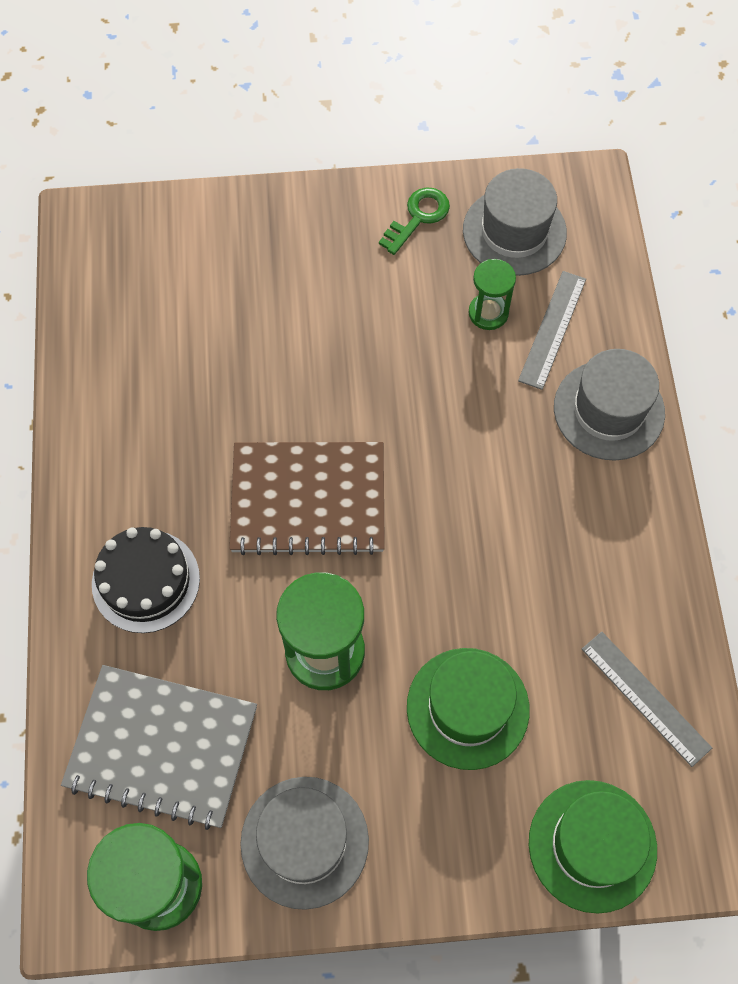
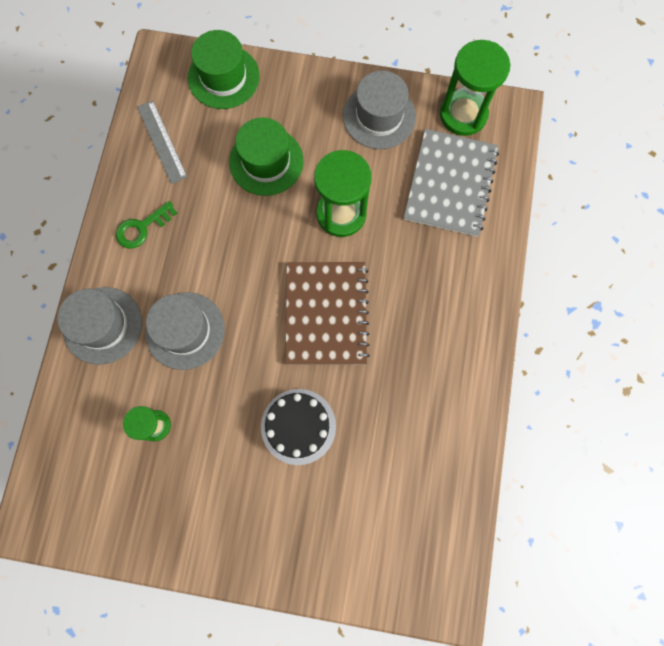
camera: 165 degrees left, 10 degrees up
(146, 581) = (444, 286): black cake -> black cake (298, 426)
(162, 747) = (450, 184): grey notebook -> grey notebook turned 75 degrees clockwise
(308, 500) = (326, 314): brown notebook -> brown notebook turned 75 degrees clockwise
(418, 217) = (177, 529): green key -> green key (142, 228)
(514, 231) = (108, 494): grey hat -> grey hat (185, 330)
(552, 329) = (114, 399): grey ruler -> none

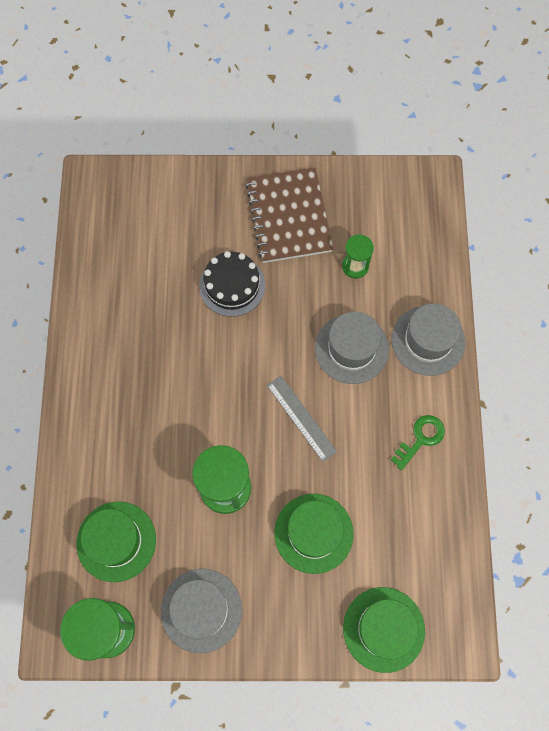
camera: 170 degrees right, 5 degrees down
(162, 141) = (429, 536): grey ruler -> grey ruler (301, 418)
(326, 314) = (224, 385): brown notebook -> brown notebook (289, 217)
(450, 184) = (116, 541): grey notebook -> green hat

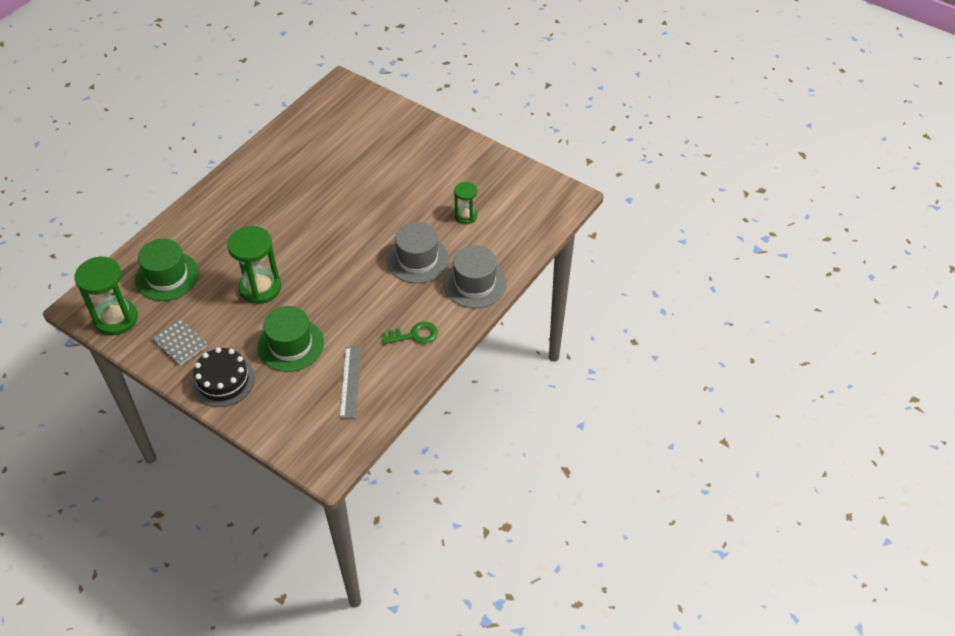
camera: 35 degrees right, 20 degrees down
(201, 610) = (180, 343): grey hat -> grey notebook
(232, 285) = (373, 184): black cake -> black cake (223, 381)
(289, 217) = (448, 166): brown notebook -> none
(301, 418) = (346, 278): grey ruler -> grey ruler (350, 382)
(383, 629) = (282, 425): green hat -> none

